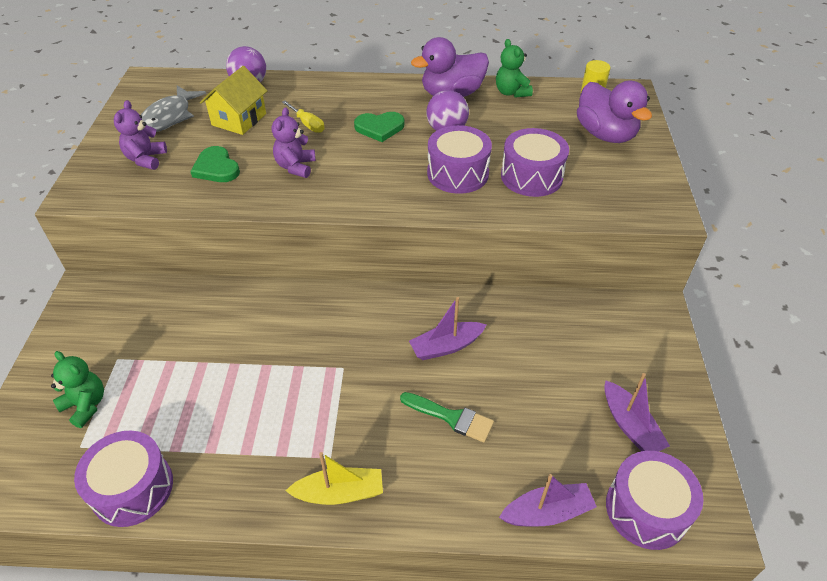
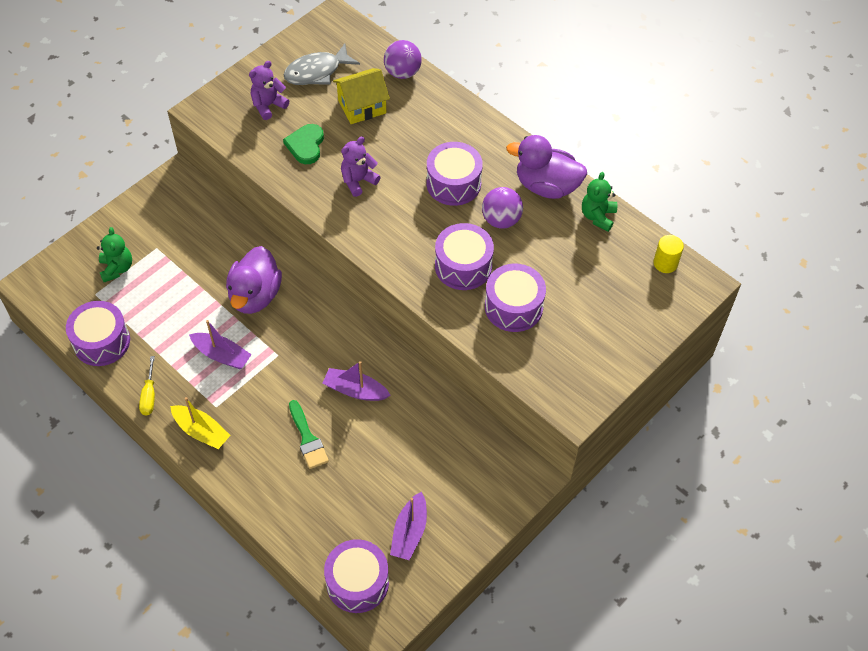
camera: 40 degrees right, 10 degrees up
(307, 124) = (405, 144): yellow screwdriver -> yellow screwdriver (149, 395)
(379, 128) = (453, 183): green heart -> purple drum
(547, 512) = (300, 536): purple boat -> purple boat (222, 355)
(605, 134) = (621, 310): purple duck -> purple duck (255, 295)

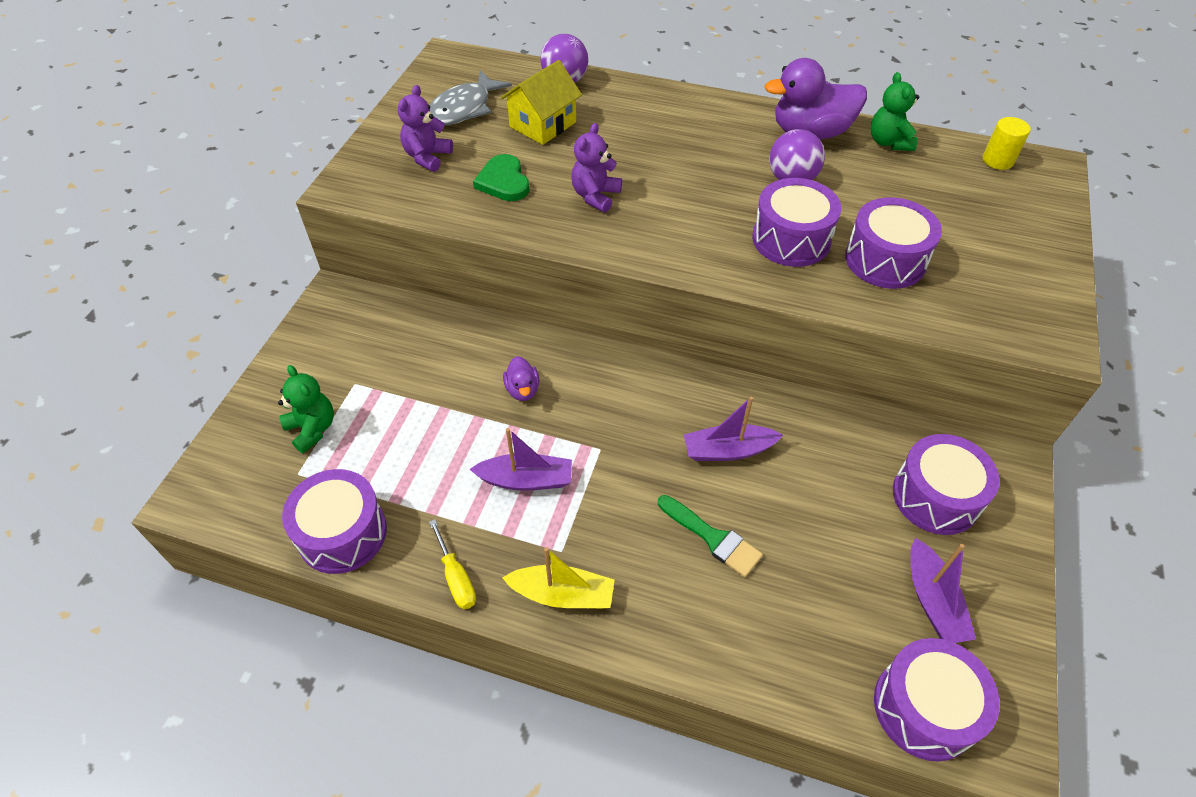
camera: 25 degrees left, 5 degrees down
(255, 295) = (522, 390): purple duck -> purple duck, size x0.48
(453, 183) = (708, 163): purple drum -> purple drum (935, 497)

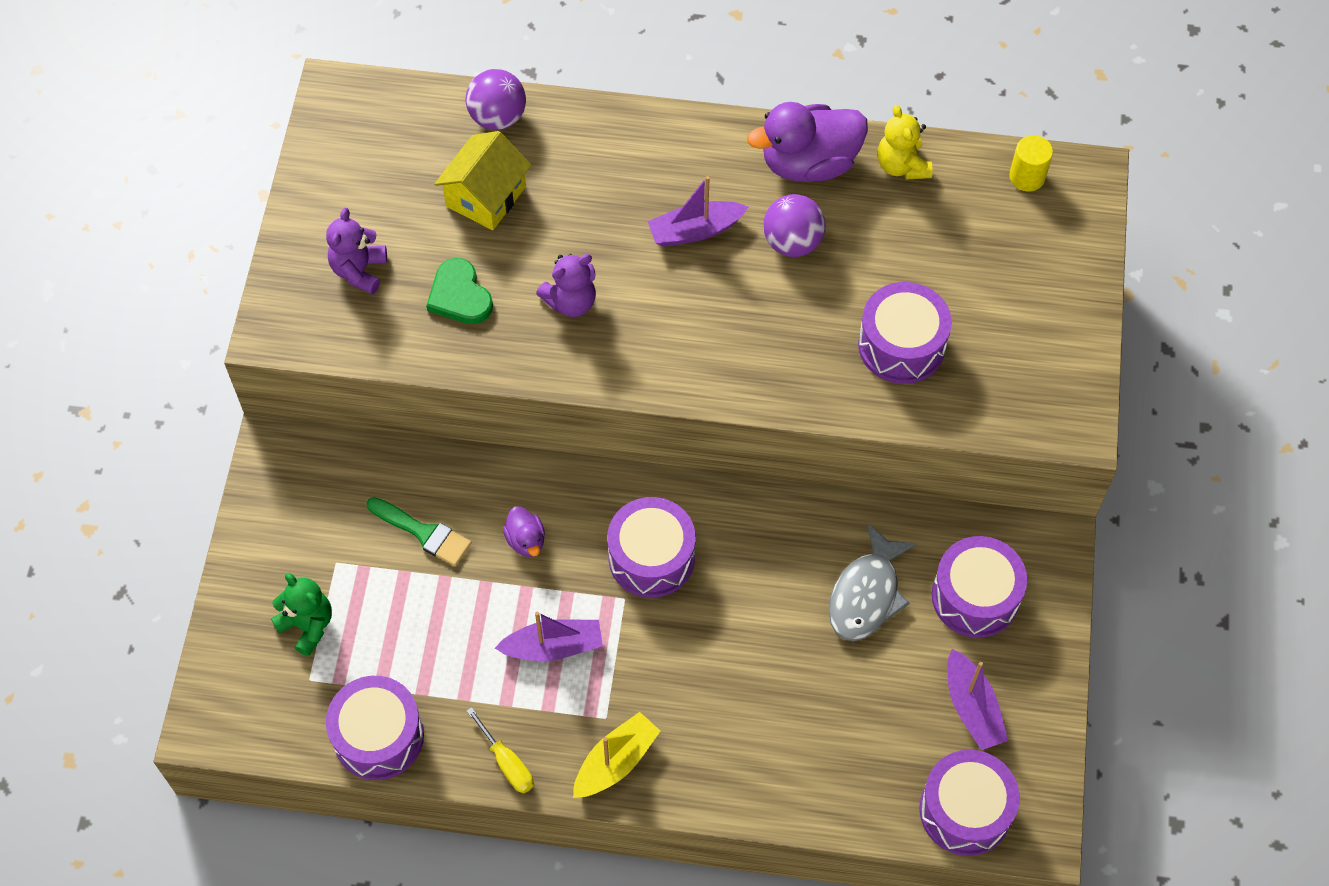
camera: 10 degrees left, 10 degrees up
(464, 109) = (382, 184): grey fish -> grey fish (866, 594)
(562, 594) = (616, 761): yellow boat -> yellow boat turned 45 degrees counterclockwise
(595, 196) = (571, 302): purple teddy bear -> purple teddy bear turned 135 degrees counterclockwise
(713, 538) = (755, 679): green brush -> green brush (424, 533)
(728, 450) = (759, 578): purple boat -> purple boat (695, 231)
(791, 239) = (798, 332): purple drum -> purple drum (651, 557)
(889, 142) = (902, 165): green teddy bear -> yellow teddy bear

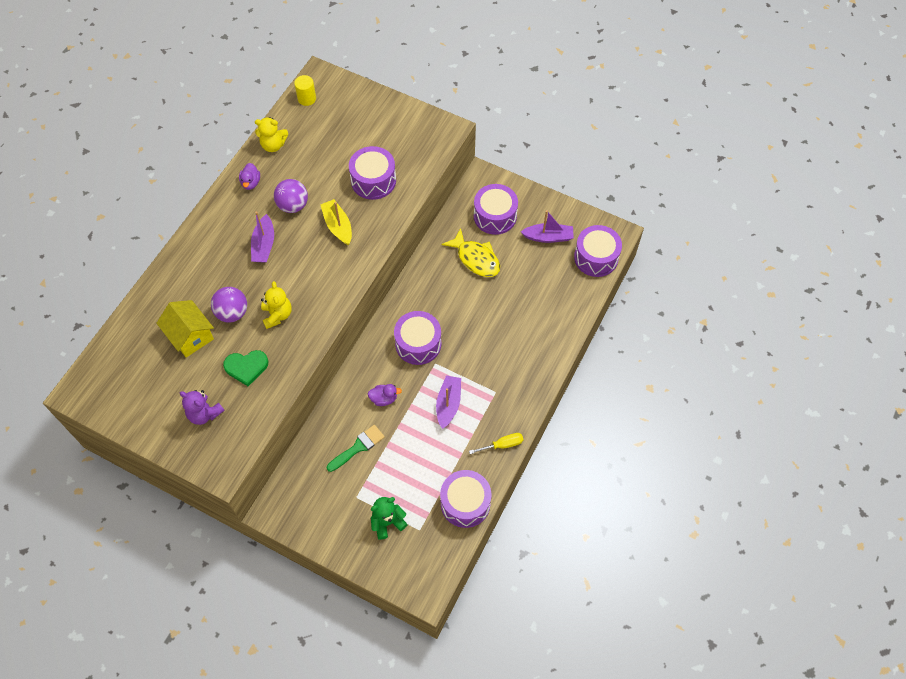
camera: 70 degrees left, 0 degrees up
(497, 117) = (142, 315): purple ball -> purple ball (232, 313)
(571, 302) = (277, 315): purple teddy bear -> yellow teddy bear
(616, 761) = (520, 394): yellow boat -> yellow boat (338, 226)
(809, 163) = (251, 183): purple duck -> purple duck, size x0.48
(866, 594) = (476, 259): grey fish -> yellow fish

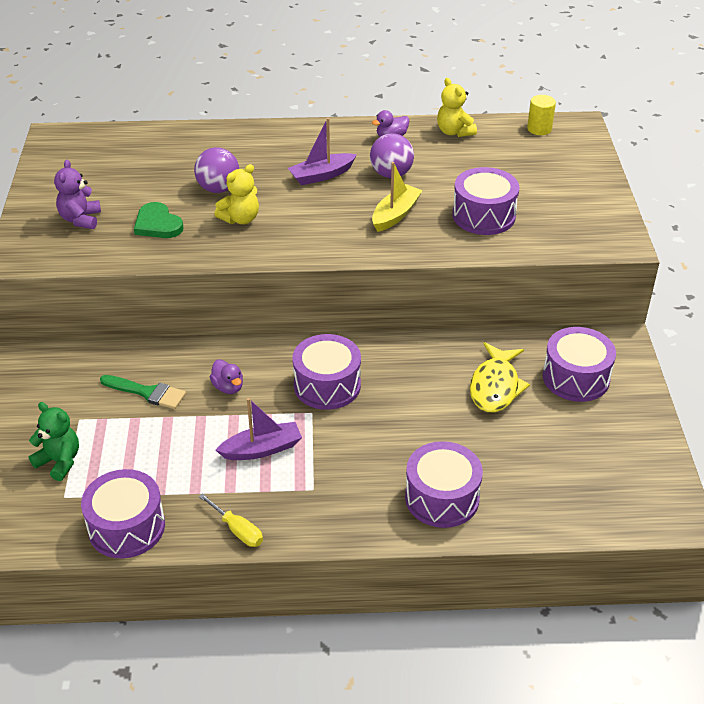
camera: 60 degrees right, 20 degrees down
(190, 336) = (169, 174): yellow house -> none
(548, 237) = (597, 444): purple boat -> none
(596, 257) = (615, 510): purple drum -> purple drum (442, 498)

